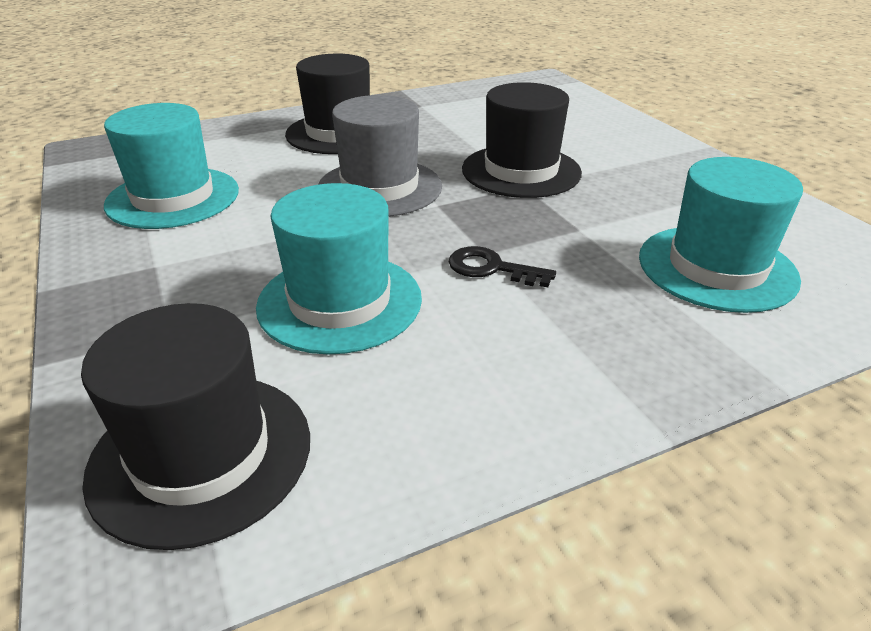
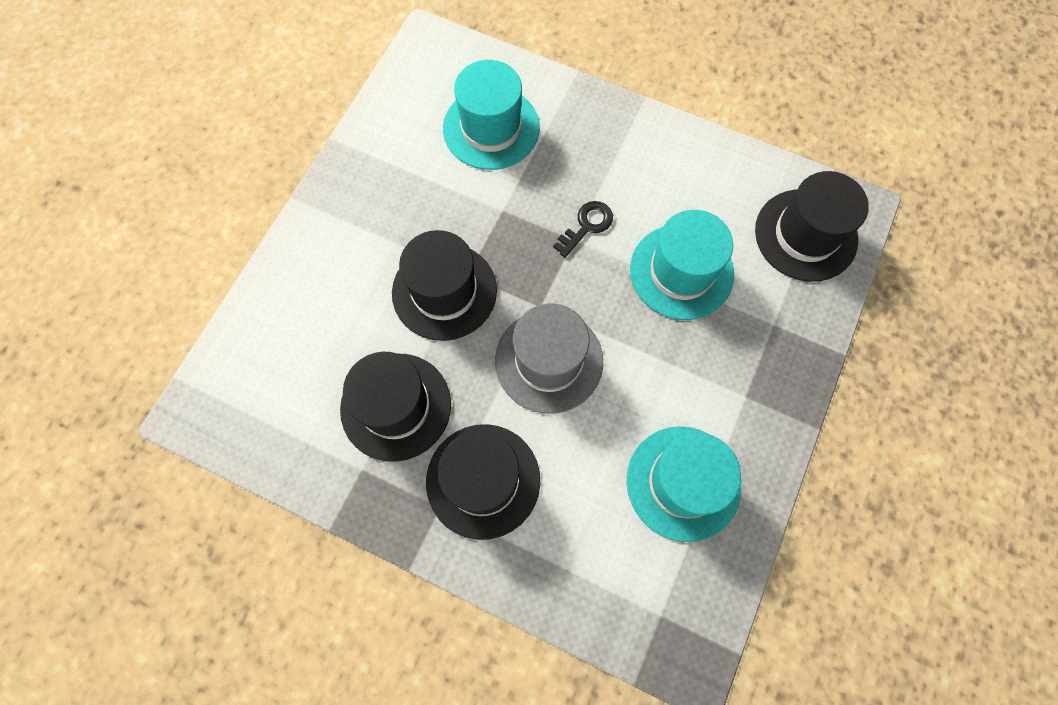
camera: 130 degrees left, 35 degrees up
(447, 126) = (396, 406): none -> black hat
(492, 268) = (587, 226): black key -> black key turned 120 degrees counterclockwise

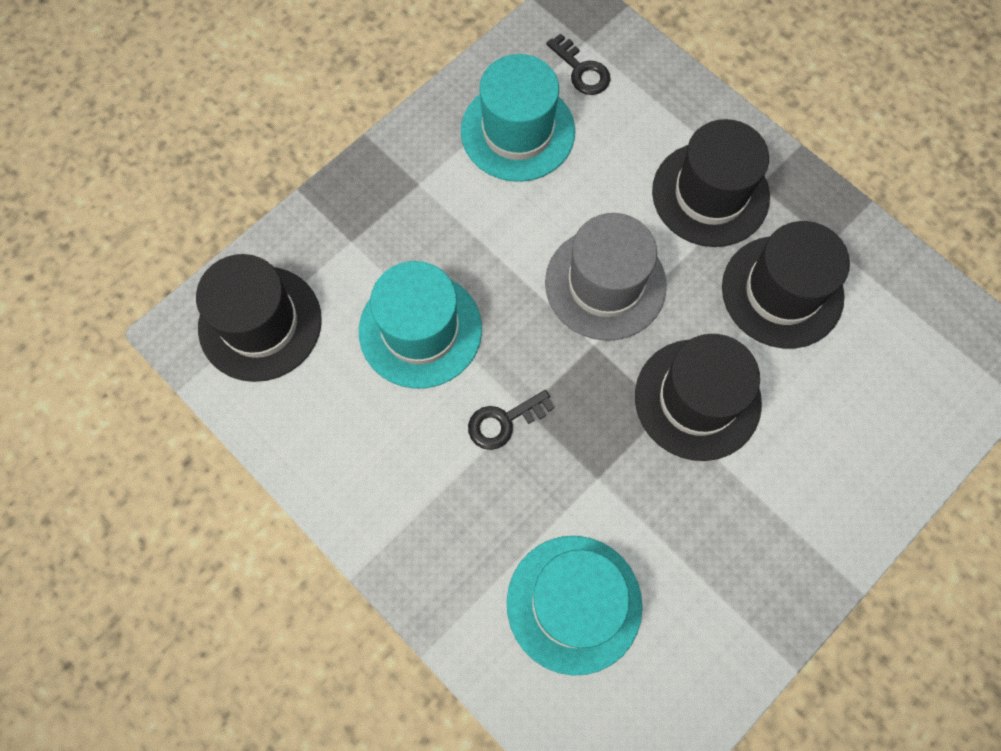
camera: 160 degrees left, 0 degrees up
(650, 577) = (581, 70): none -> black key

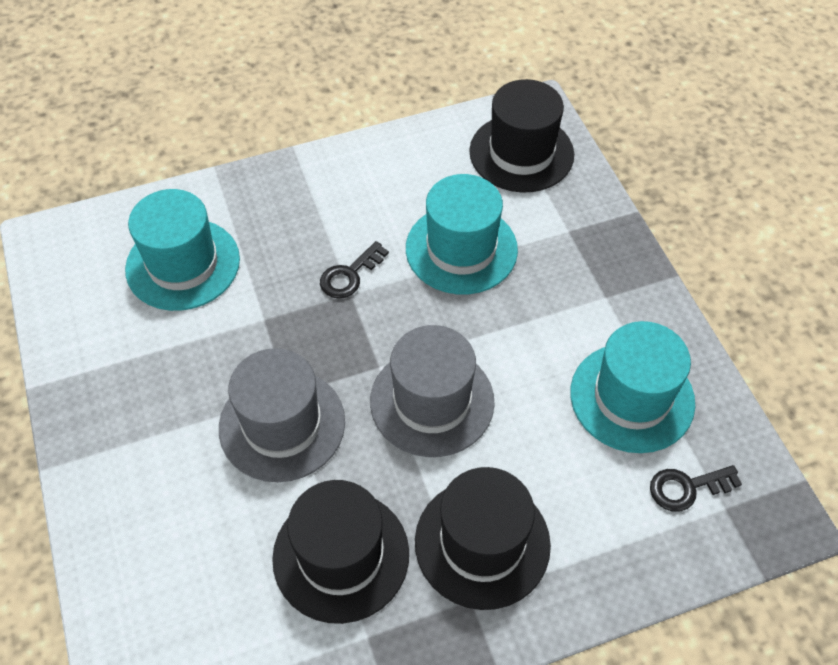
camera: 115 degrees right, 15 degrees down
(504, 422) = (350, 275): black key -> black key turned 135 degrees counterclockwise
(697, 399) = (282, 424): black hat -> grey hat

